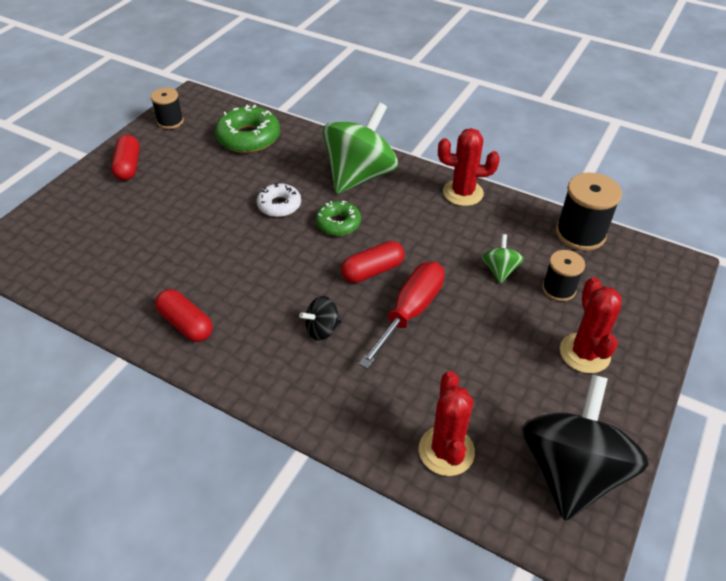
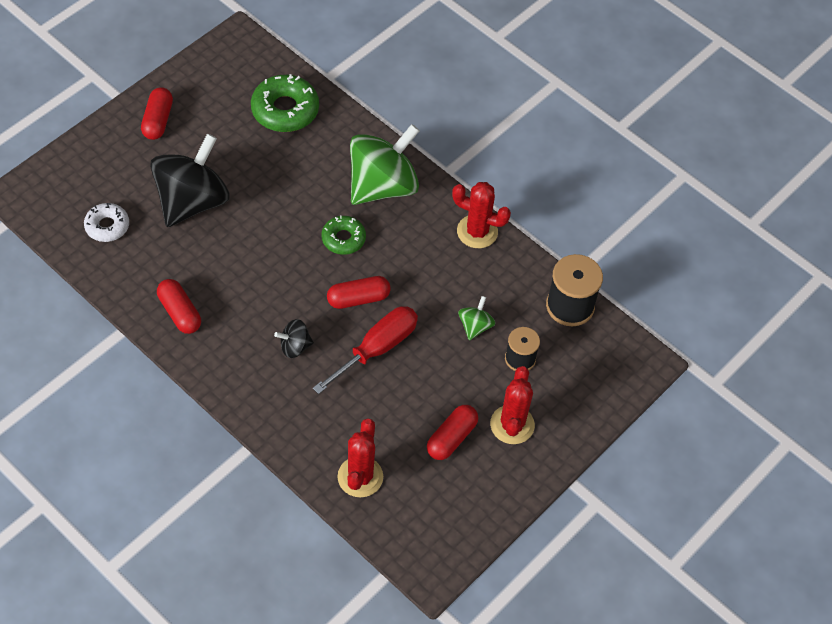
camera: 10 degrees right, 10 degrees up
(170, 121) = (210, 69): black spool -> none
(279, 205) = (293, 204): white donut -> white donut (107, 226)
(528, 382) = (451, 438): none -> red capsule
(571, 471) = (451, 517): black spinning top -> black spinning top (192, 202)

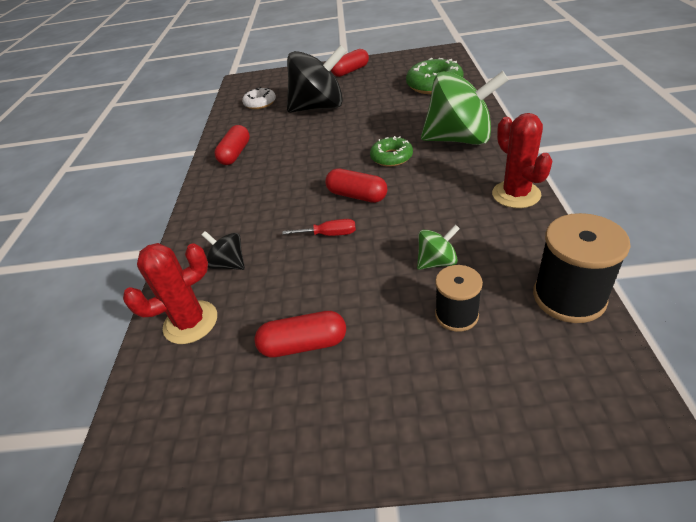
camera: 55 degrees right, 15 degrees down
(295, 346) = (273, 203): black spinning top -> black spinning top (229, 264)
(377, 348) = (329, 234): red screwdriver -> red screwdriver, size x0.51
(512, 425) = (379, 375): red cactus -> none

